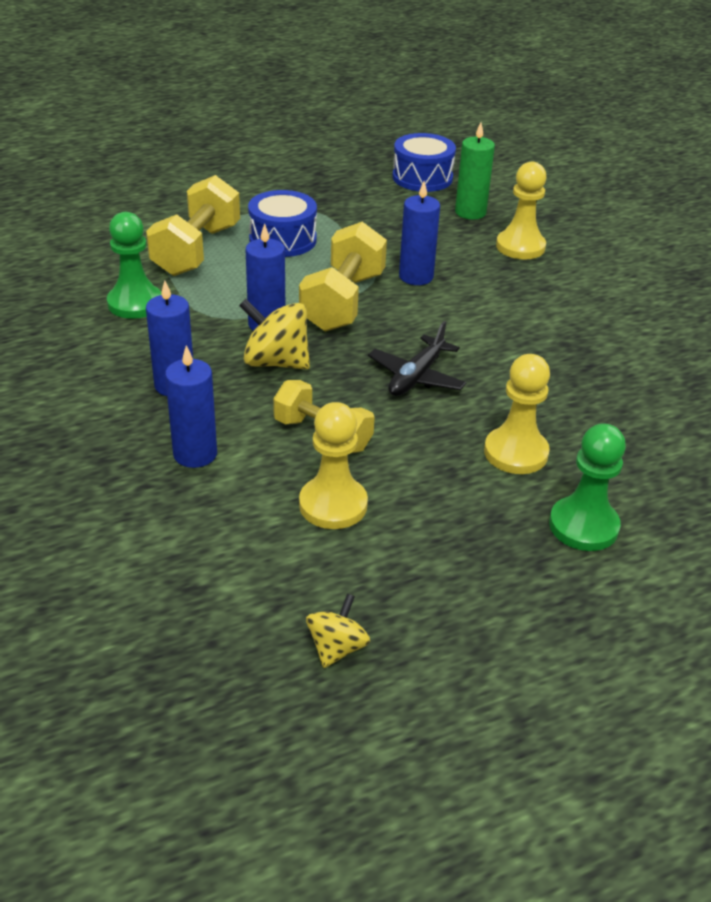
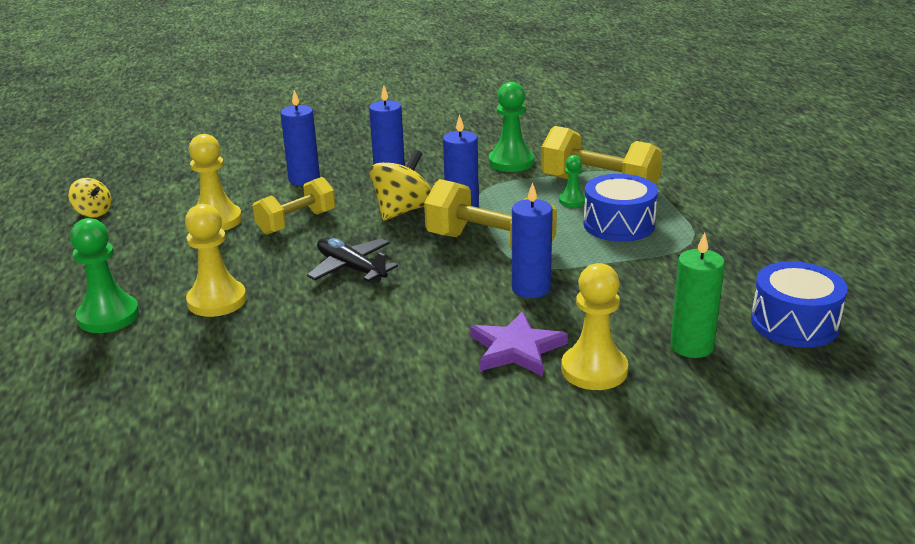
camera: 105 degrees right, 10 degrees down
(234, 263) = (572, 201): none -> green pawn
(510, 278) = (516, 349): none -> purple star

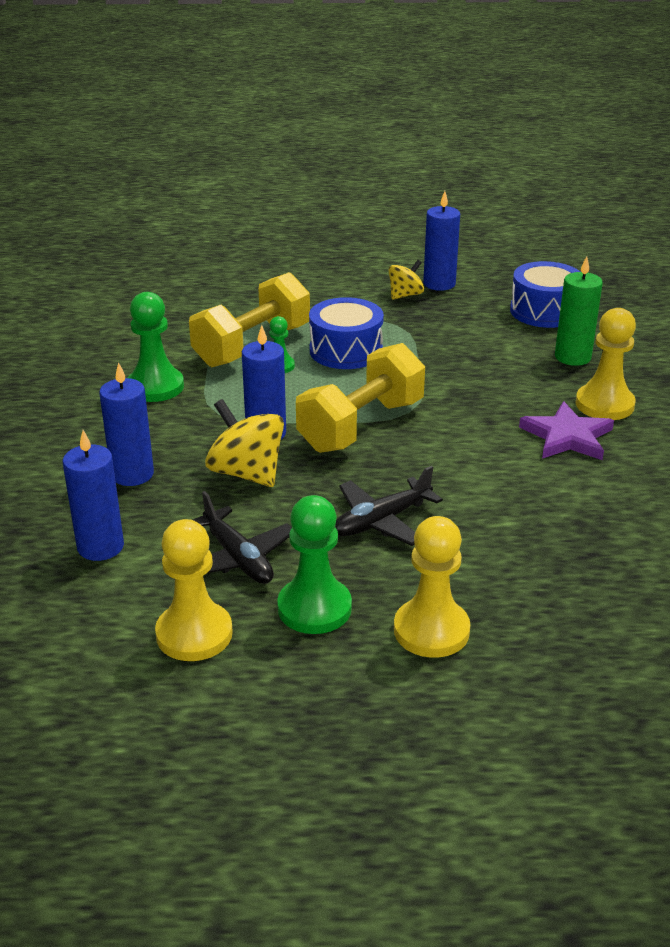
camera: 80 degrees left, 5 degrees up
(93, 212) = (87, 784): yellow spinning top -> yellow spinning top (405, 295)
(108, 316) = (449, 734): green pawn -> green pawn (314, 608)
(296, 222) = (238, 558): yellow dumbbell -> black plane
(531, 288) = (459, 415): blue candle -> blue candle (439, 284)

